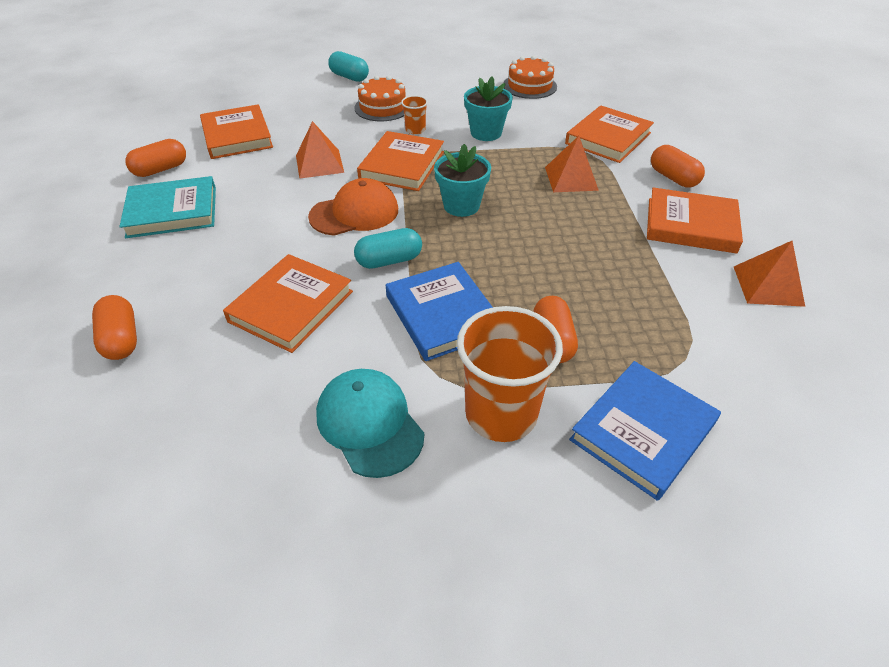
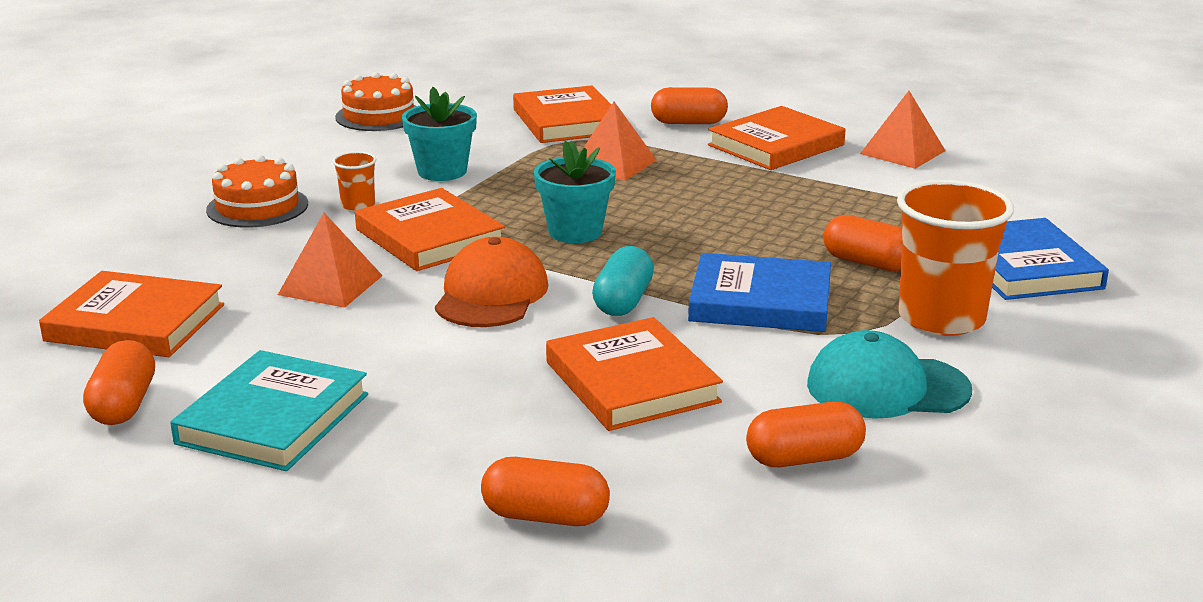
camera: 55 degrees left, 20 degrees down
(244, 419) = (804, 458): none -> orange capsule
(349, 77) = (120, 203): turquoise capsule -> none

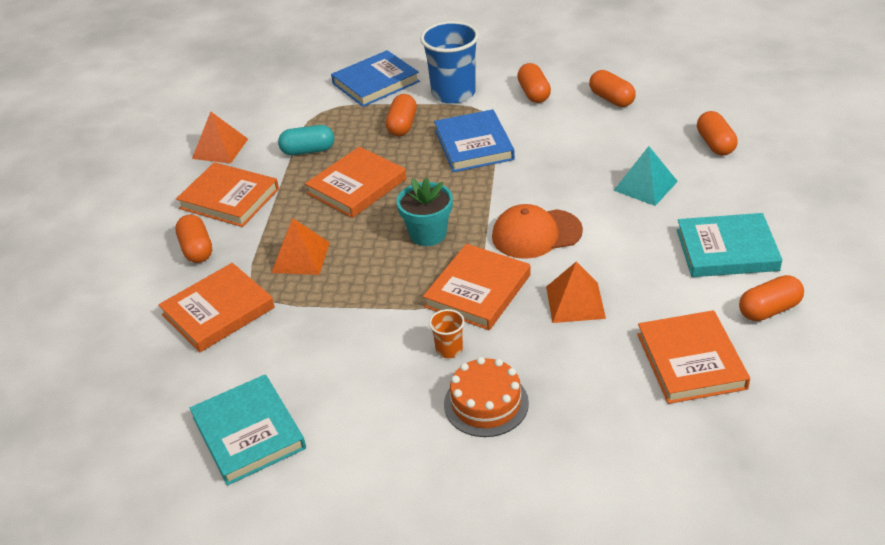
camera: 110 degrees left, 15 degrees up
(378, 116) = (249, 433): orange cake -> turquoise book
(442, 171) = (360, 335): turquoise flower pot -> none
(503, 405) = (645, 185): none -> turquoise pyramid
(623, 301) = (508, 186): turquoise capsule -> turquoise capsule (308, 150)
(631, 382) = (590, 157): orange book -> orange book (357, 186)
(887, 387) = (534, 93): turquoise cap -> orange capsule
(941, 319) = (453, 93): orange cup -> blue cup

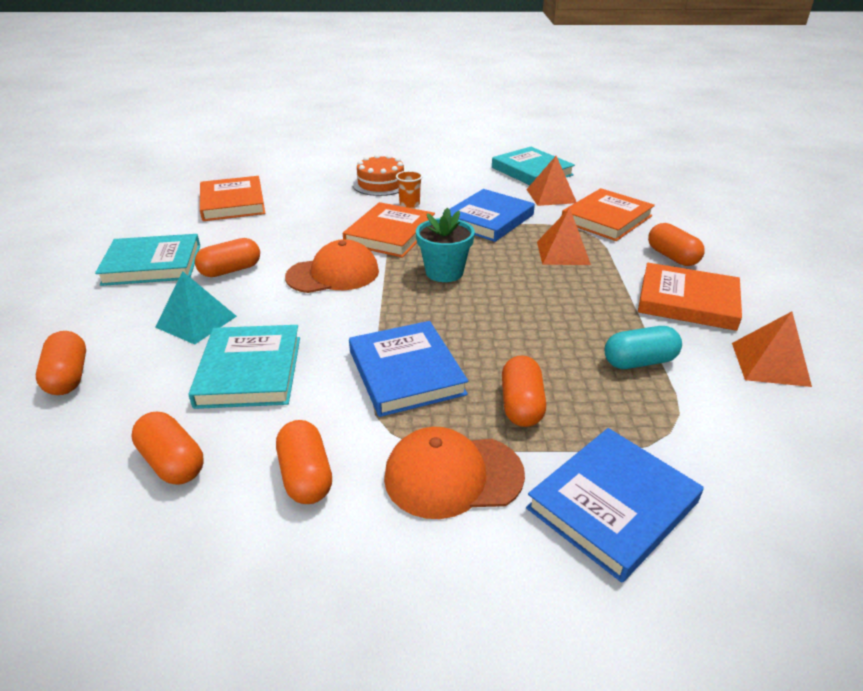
camera: 170 degrees right, 5 degrees down
(357, 186) = (543, 316): orange book -> none
(357, 314) = (488, 219): none -> blue book
(453, 93) = (453, 475): blue cup -> orange cap
(575, 302) = (307, 229): orange pyramid -> orange pyramid (551, 196)
(585, 147) = (250, 371): none -> turquoise book
(769, 310) = (151, 228): orange capsule -> orange capsule (231, 270)

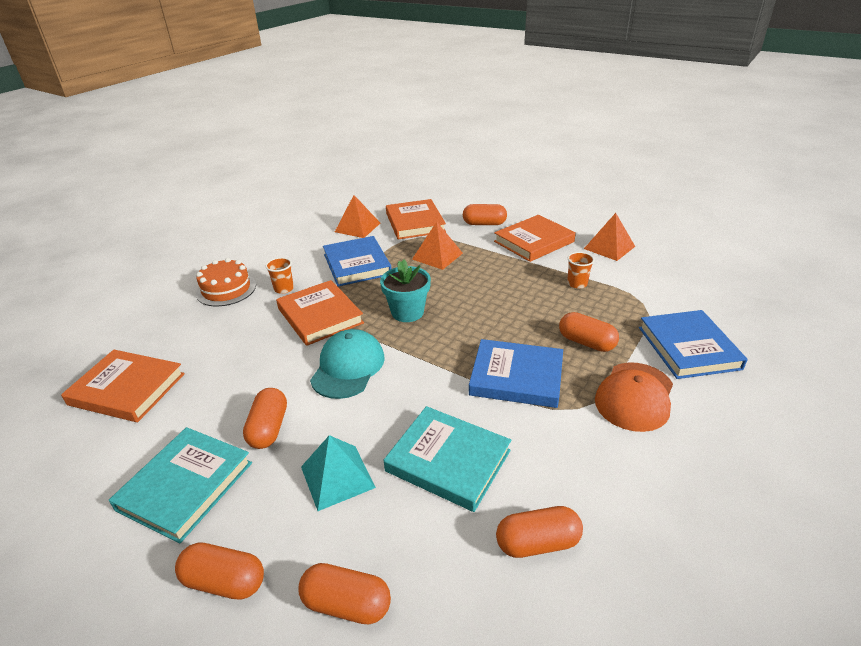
camera: 55 degrees left, 0 degrees up
(306, 476) = (598, 466): orange capsule -> orange capsule (224, 581)
(333, 274) = (348, 367): orange cap -> turquoise cap
(531, 171) = (310, 218): turquoise book -> none
(639, 362) = (577, 284): turquoise capsule -> orange cup

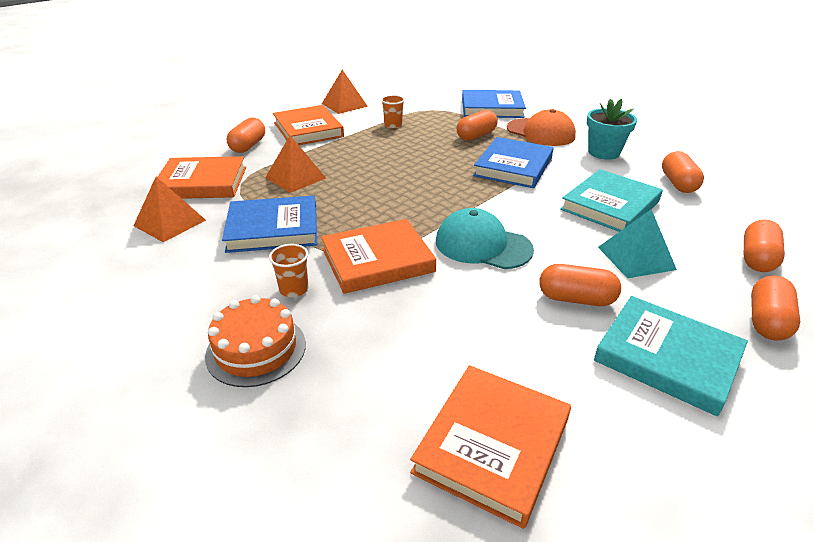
camera: 80 degrees left, 0 degrees up
(407, 312) = (398, 204): turquoise flower pot -> turquoise flower pot (603, 152)

